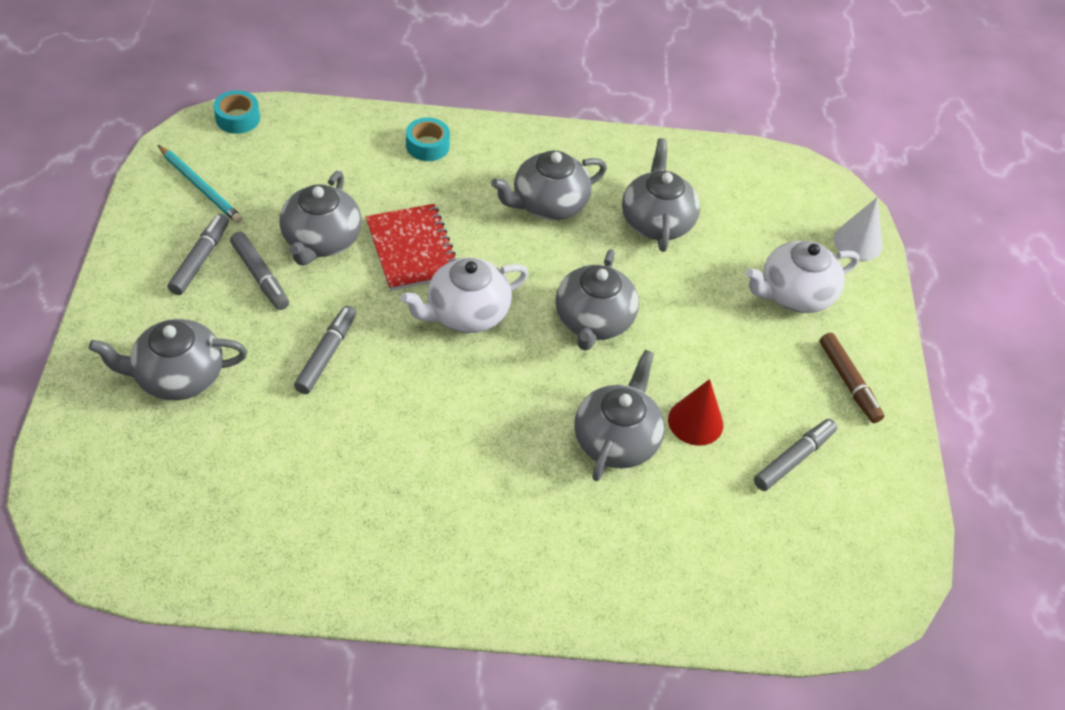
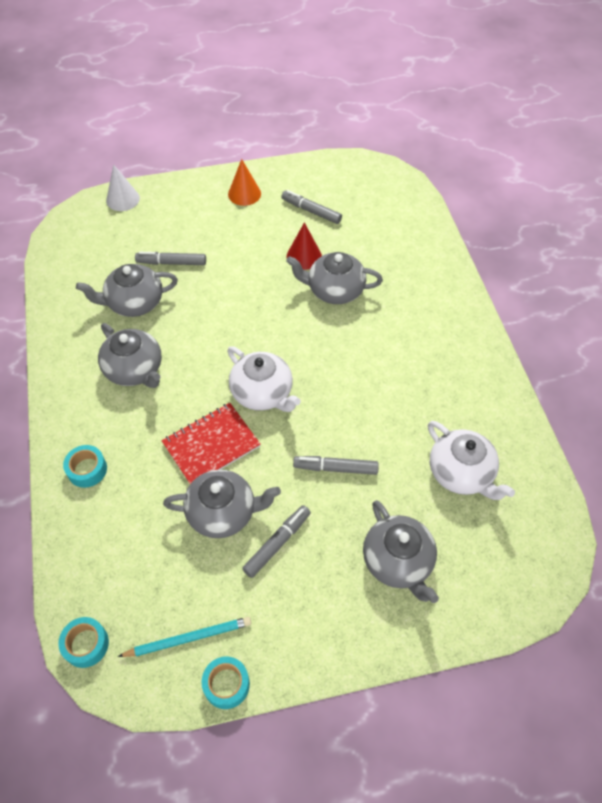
camera: 100 degrees left, 5 degrees up
(139, 203) = (226, 684): none -> turquoise tape
(200, 186) = (188, 638): turquoise pencil -> turquoise pencil turned 45 degrees clockwise
(200, 259) = (275, 598): grey marker -> grey marker (171, 263)
(593, 321) = (242, 320): grey teapot -> none
(794, 294) = (180, 224): white teapot -> white teapot (461, 473)
(848, 382) = (244, 194): brown marker -> orange cone

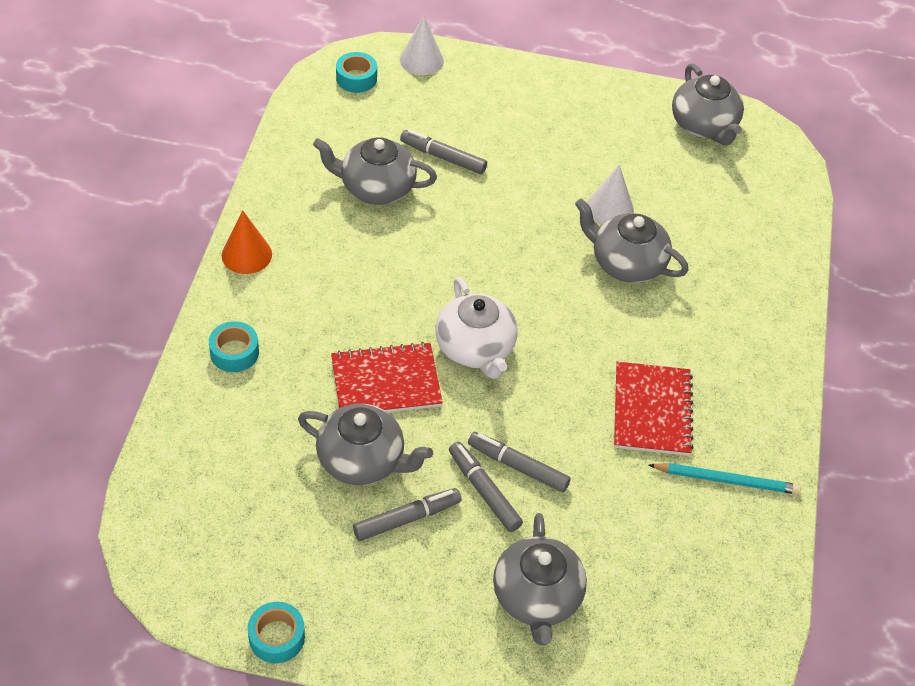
camera: 20 degrees right, 5 degrees down
(86, 644) = (149, 531): turquoise tape -> turquoise tape (356, 78)
(135, 370) = (340, 264): grey teapot -> grey teapot (704, 125)
(188, 638) = (259, 573): turquoise pencil -> turquoise pencil (726, 480)
(244, 194) = (574, 105): orange cone -> orange cone (246, 254)
(304, 256) = (610, 208): red cone -> white cone
(311, 211) = (648, 156): grey marker -> grey marker (484, 491)
(404, 388) = (652, 410): none -> red notebook
(461, 473) = (668, 534): white teapot -> none

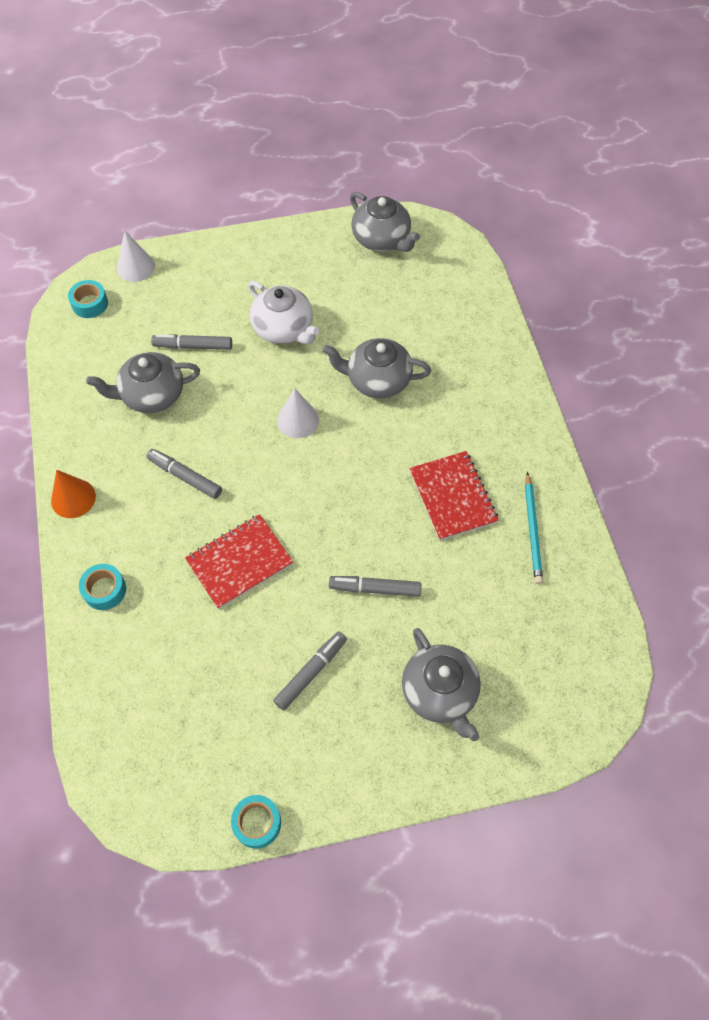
camera: 20 degrees left, 10 degrees up
(362, 460) = (252, 638): grey teapot -> none
(475, 348) = (296, 502): white teapot -> white teapot (284, 329)
(484, 491) = (359, 621): grey marker -> grey marker (185, 477)
(610, 208) = (343, 338): white cone -> white cone (298, 420)
(726, 480) = (532, 530): turquoise pencil -> turquoise pencil turned 105 degrees clockwise

